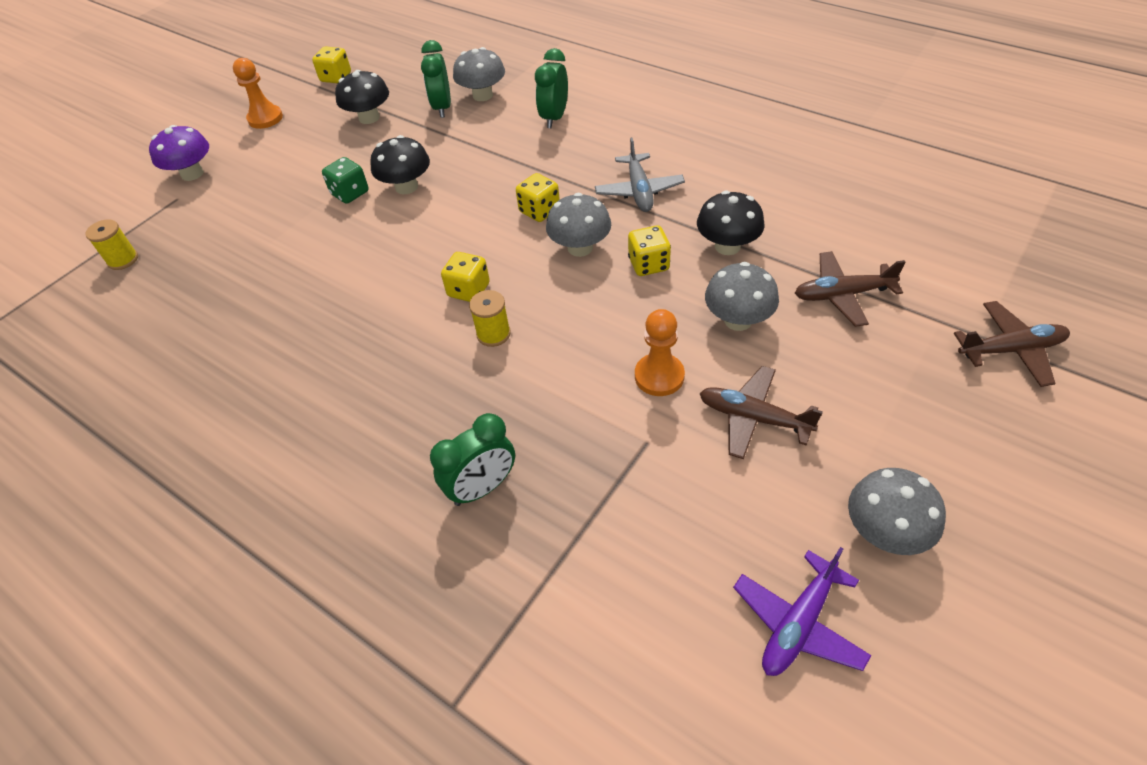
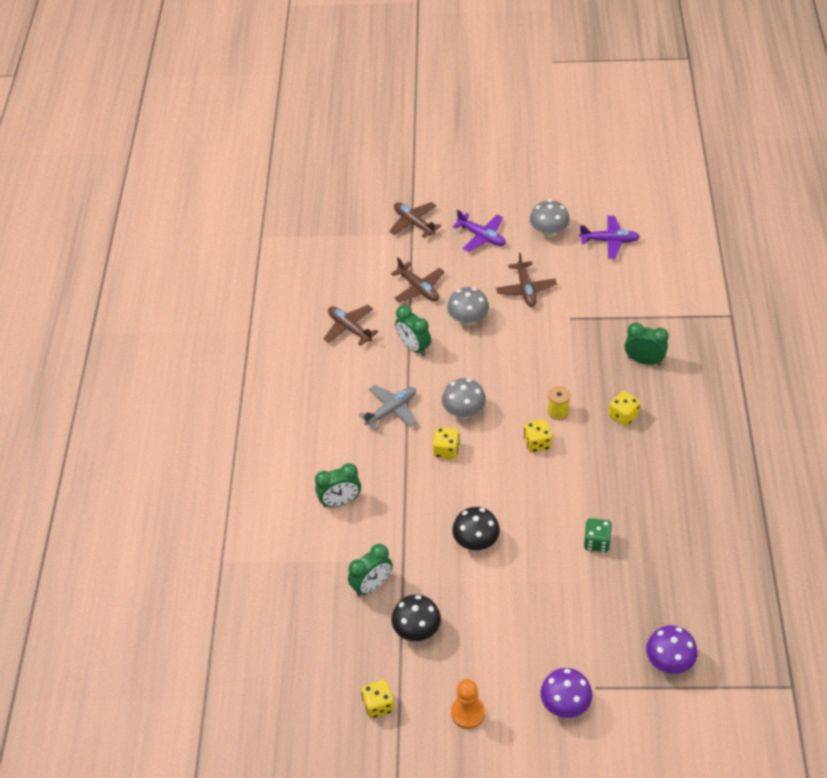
camera: 125 degrees left, 0 degrees up
(123, 260) = (669, 661): yellow spool -> purple mushroom
(350, 193) = (507, 571): green dice -> green dice (597, 542)
(482, 95) = (339, 568): grey mushroom -> none
(648, 264) = (454, 373): yellow dice -> yellow dice (623, 416)
(659, 376) = (529, 332): orange pawn -> none
(727, 246) = (413, 347): black mushroom -> green clock
(808, 203) = (349, 328): none -> brown plane
(925, 423) = (482, 237): none -> purple plane

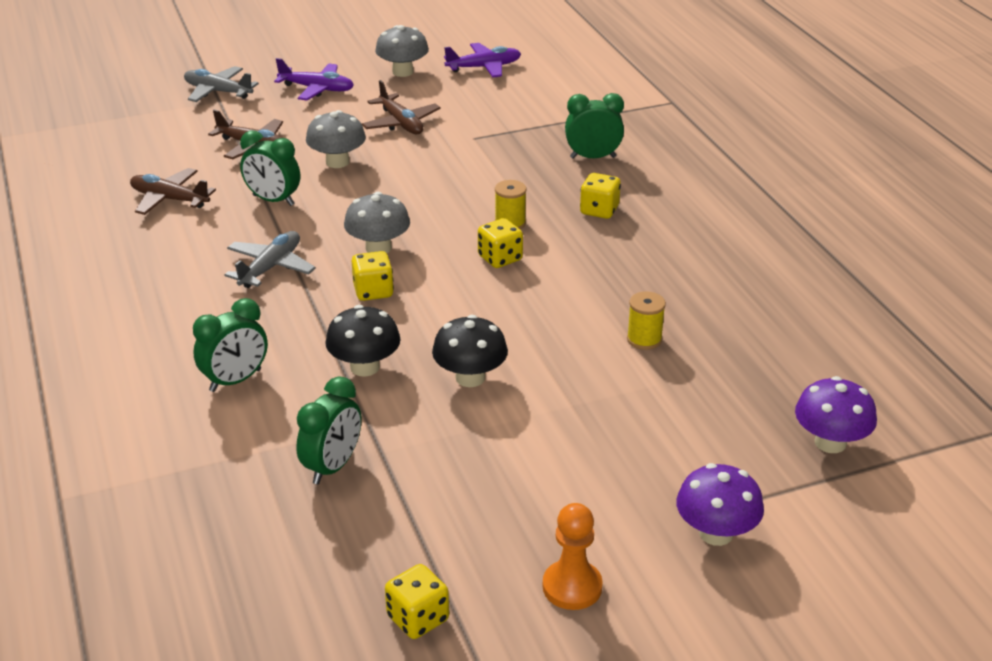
camera: 25 degrees left, 15 degrees down
(414, 223) = (218, 92): brown plane -> grey plane
(417, 629) = (433, 502): black mushroom -> black mushroom (365, 367)
(597, 542) = (644, 339): green dice -> yellow spool

